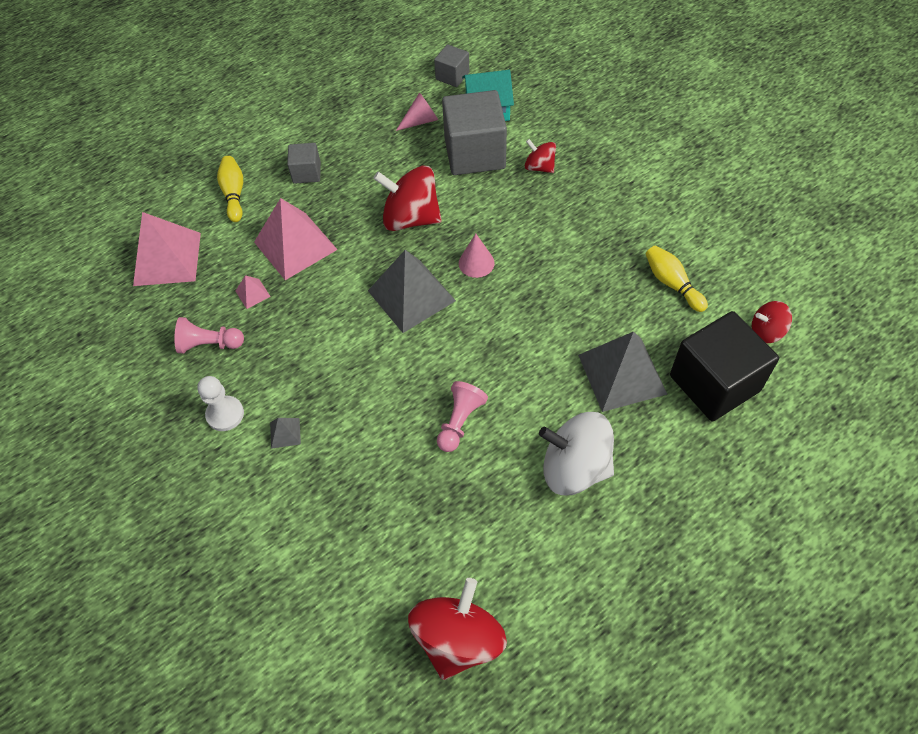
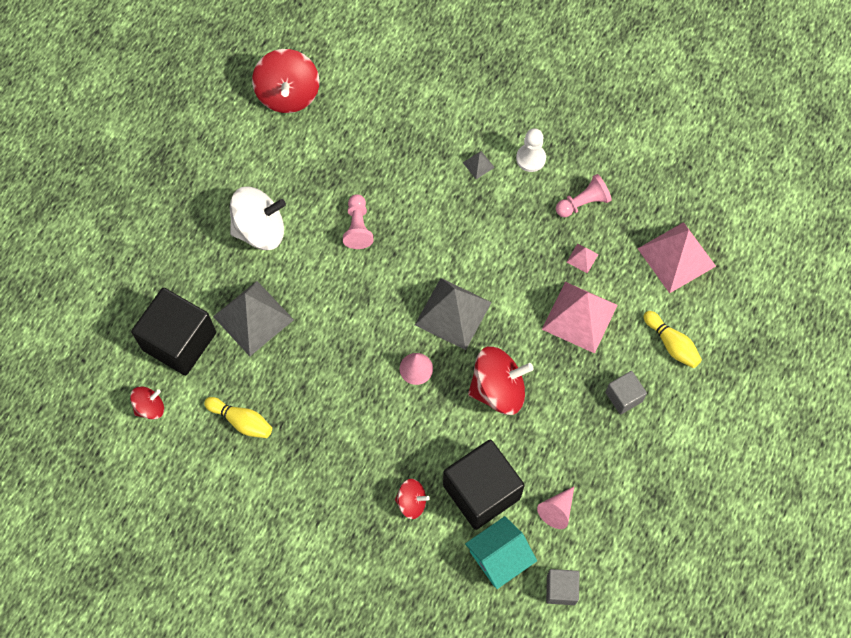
camera: 150 degrees right, 10 degrees up
(474, 153) = (481, 491): grey cube -> black cube

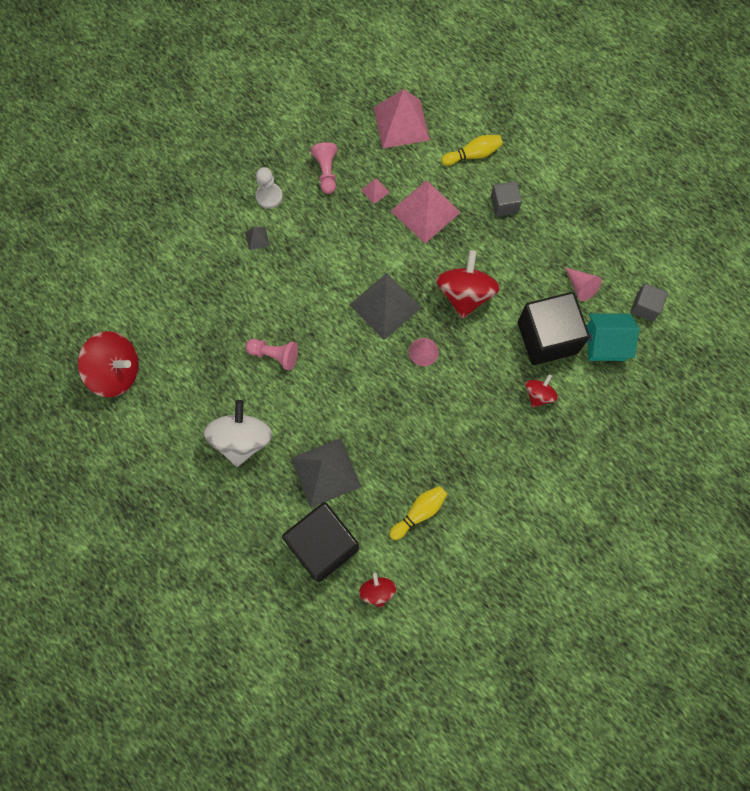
camera: 70 degrees left, 5 degrees up
(499, 557) = (605, 343): turquoise house -> turquoise house turned 75 degrees counterclockwise

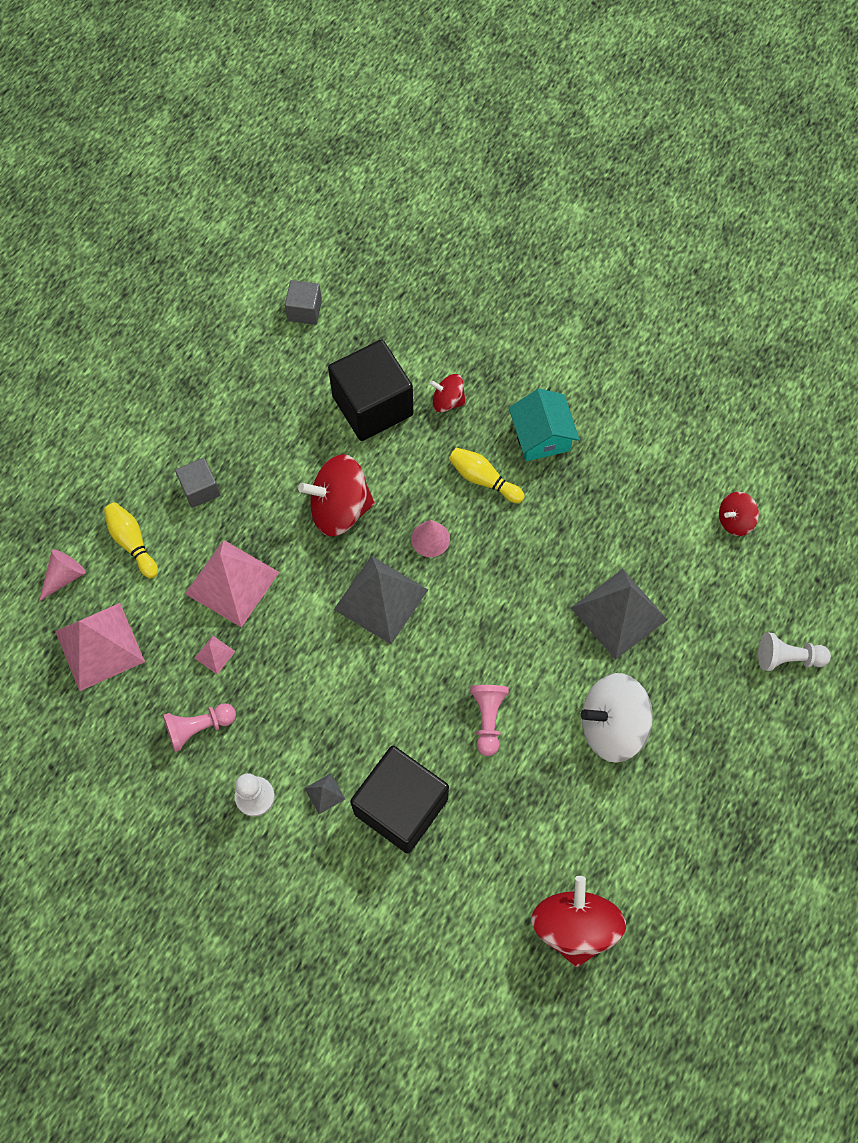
camera: 105 degrees left, 5 degrees down
(252, 591) = (787, 658): none -> white pawn
(323, 545) = (705, 593): black cube -> black cube (401, 806)
(419, 512) = (630, 497): yellow bowling pin -> yellow bowling pin (483, 479)
(580, 287) = (296, 381): pink cone -> pink cone (64, 576)
(605, 343) = (362, 343): turquoise house -> turquoise house (541, 436)

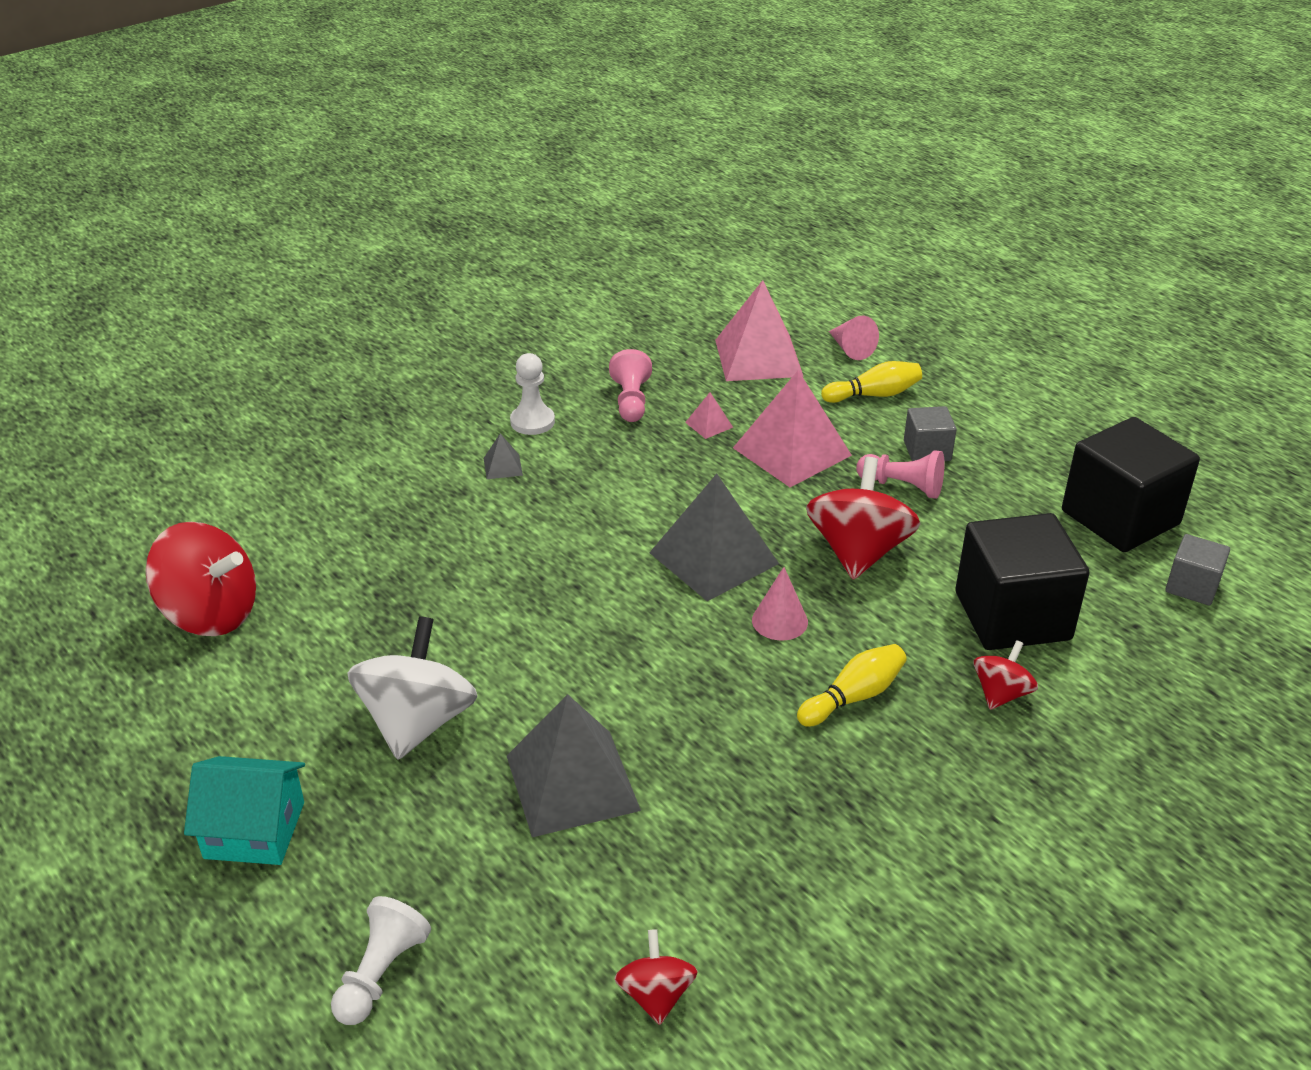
camera: 110 degrees right, 30 degrees down
(401, 806) = (449, 516): black cube -> black cube (1120, 517)
(488, 719) = (504, 609): pink pawn -> pink pawn (902, 486)
(541, 436) = (907, 783): turquoise house -> turquoise house (254, 830)

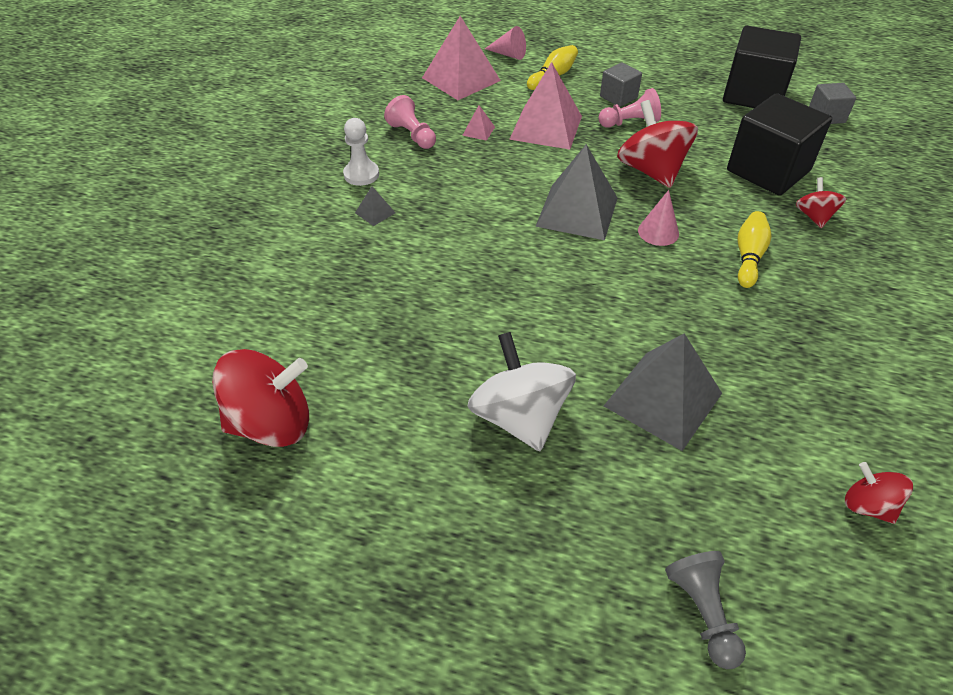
camera: 35 degrees left, 10 degrees up
(254, 830) = (496, 568): turquoise house -> none
(380, 974) = (703, 612): white pawn -> grey pawn

